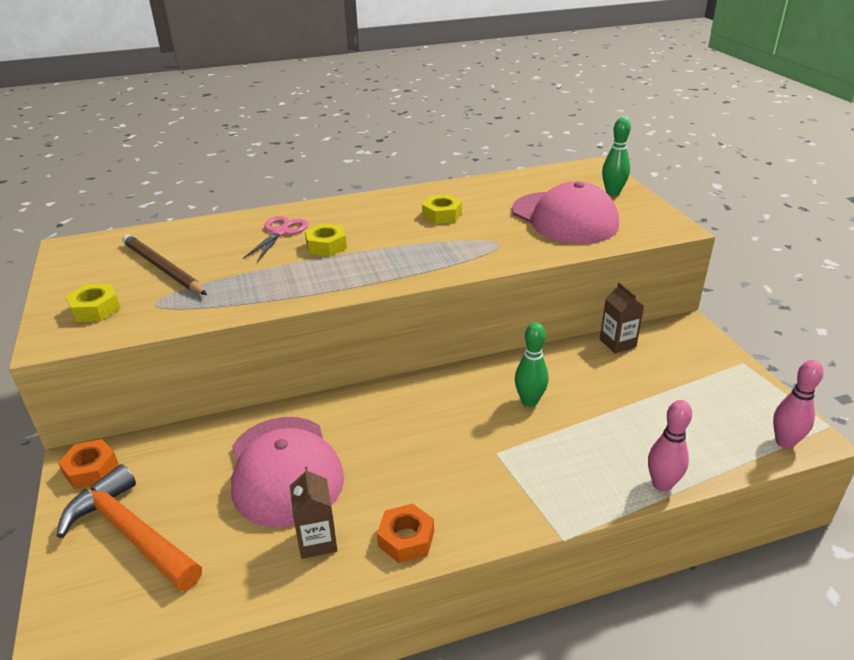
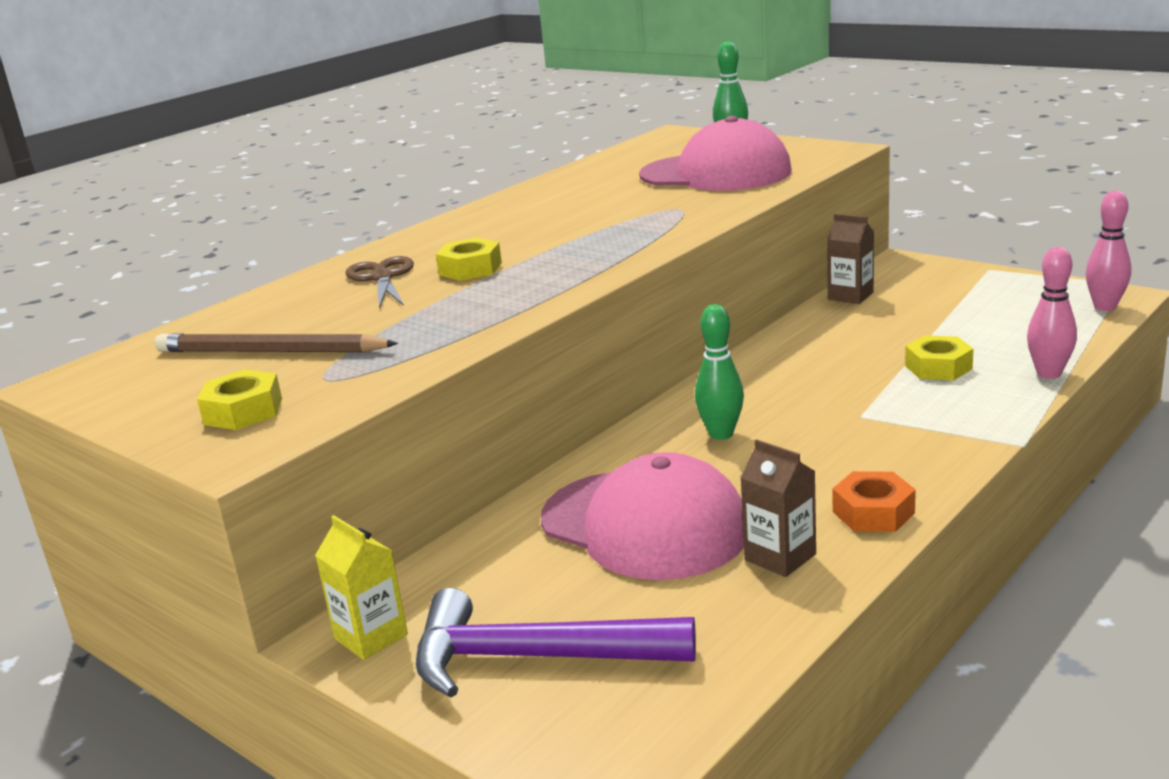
camera: 30 degrees left, 10 degrees down
(91, 469) = (371, 636): orange nut -> yellow carton
(131, 533) = (534, 658): orange hammer -> purple hammer
(280, 232) = (382, 277): pink scissors -> brown scissors
(442, 215) = (569, 208): yellow nut -> yellow nut (938, 367)
(529, 401) = (831, 368): green bowling pin -> green bowling pin (721, 434)

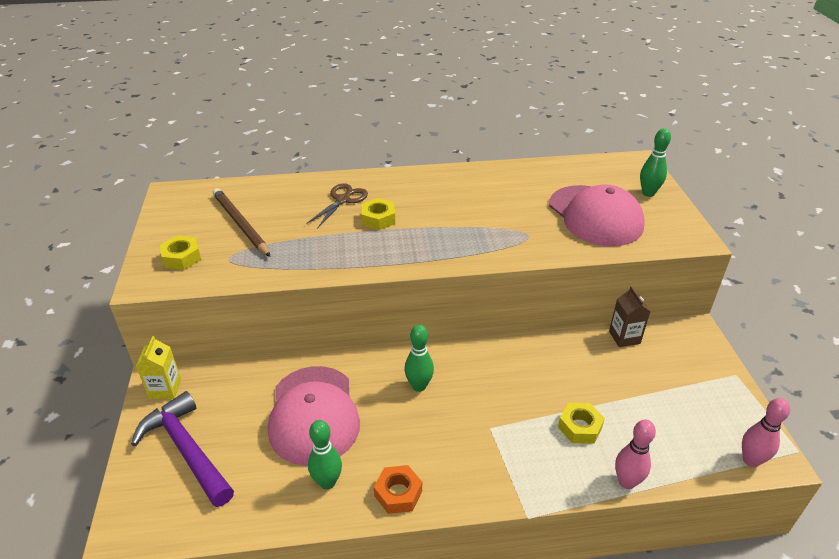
camera: 40 degrees right, 15 degrees up
(780, 557) = (327, 482): brown carton -> green bowling pin

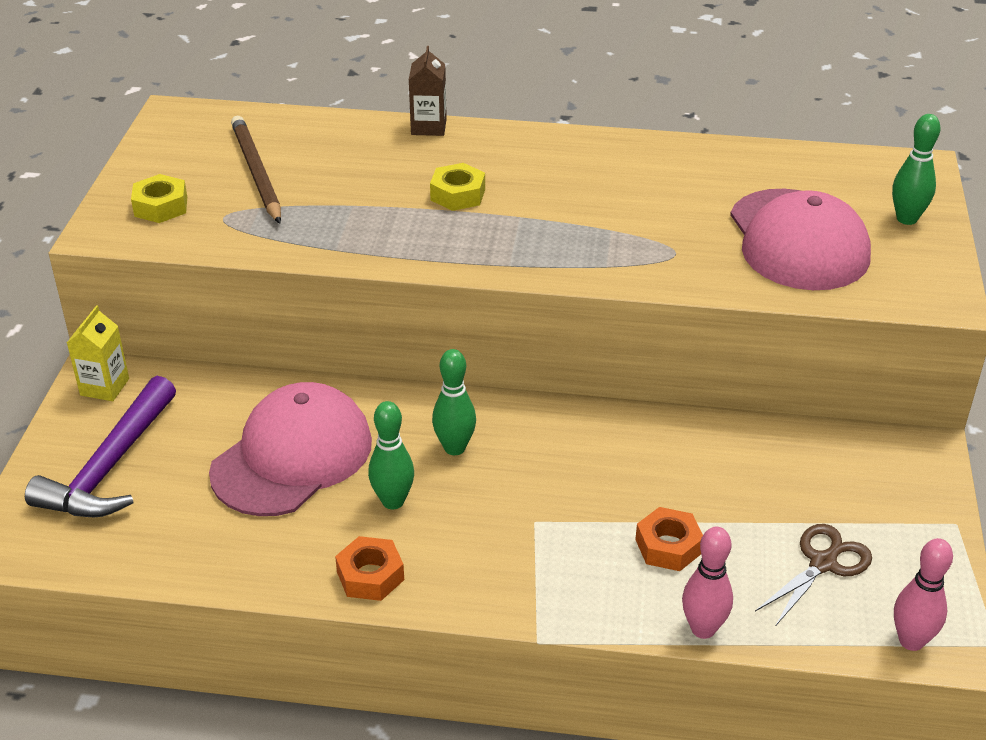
camera: 15 degrees right, 0 degrees up
(186, 450) = (110, 467): purple hammer -> purple hammer turned 135 degrees counterclockwise
(313, 414) = (292, 456): pink cap -> pink cap turned 150 degrees counterclockwise
(327, 482) = (280, 543): green bowling pin -> green bowling pin (393, 501)
(343, 200) = (417, 159): brown scissors -> brown scissors (823, 563)
(579, 427) = (668, 546): yellow nut -> orange nut
(624, 337) = (801, 439): brown carton -> brown carton (428, 127)

